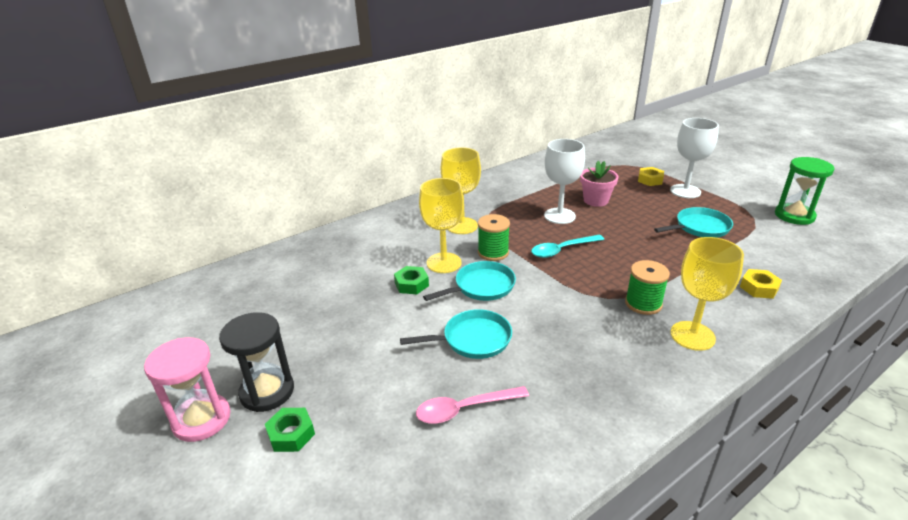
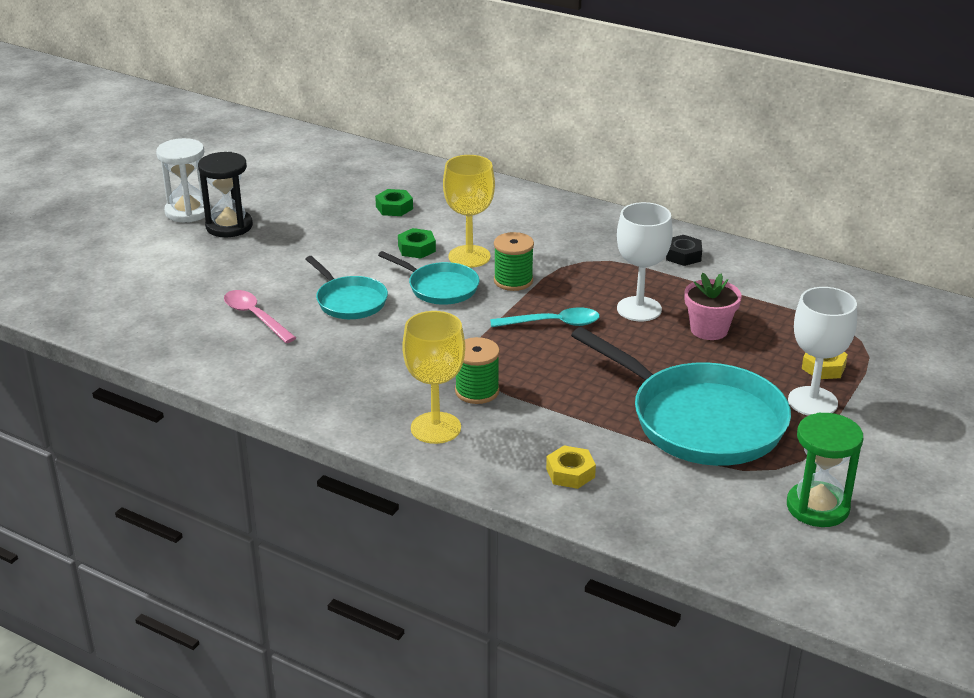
camera: 65 degrees right, 0 degrees up
(201, 419) = (188, 212): pink hourglass -> white hourglass
(291, 434) = (191, 250): green nut -> green nut (394, 208)
(461, 226) = (557, 249): yellow goblet -> none
(503, 187) = (683, 255): none -> black nut
(562, 250) = (553, 323): turquoise spoon -> turquoise spoon turned 135 degrees clockwise
(699, 227) = (700, 420): turquoise pan -> turquoise pan, size x1.90

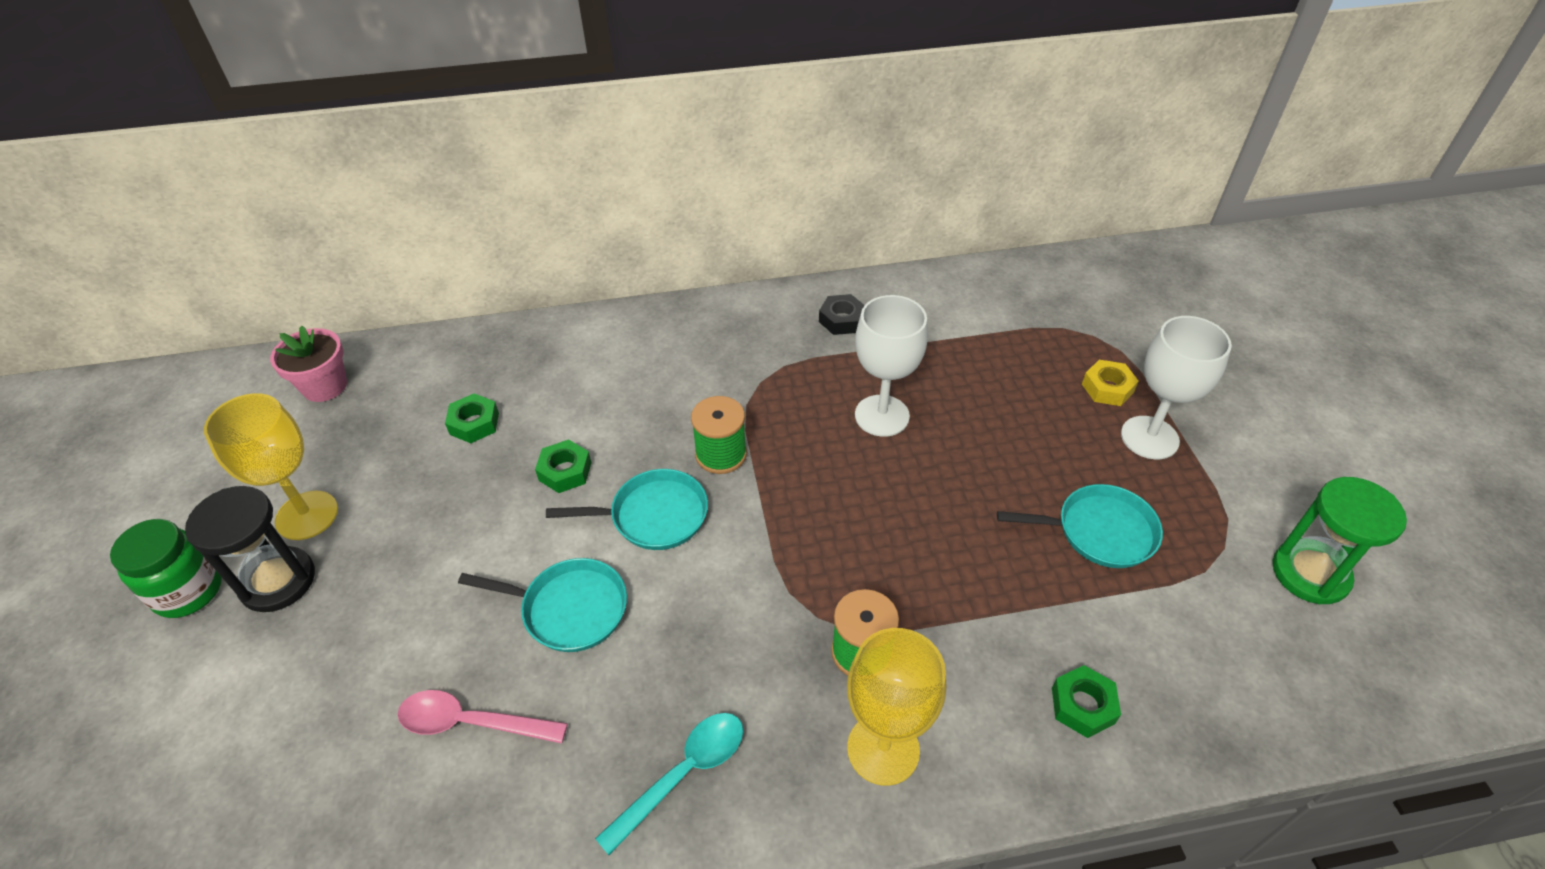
camera: 40 degrees left, 15 degrees up
(188, 212) = (188, 591): white hourglass -> green jar
(469, 256) = (637, 447): yellow goblet -> yellow goblet (307, 515)
(553, 323) = (826, 490): turquoise spoon -> turquoise spoon (684, 773)
(570, 473) = (1083, 705): yellow nut -> green nut
(700, 420) = (1099, 531): turquoise pan -> turquoise pan, size x0.53
(709, 330) = (970, 403): pink flower pot -> pink flower pot (325, 386)

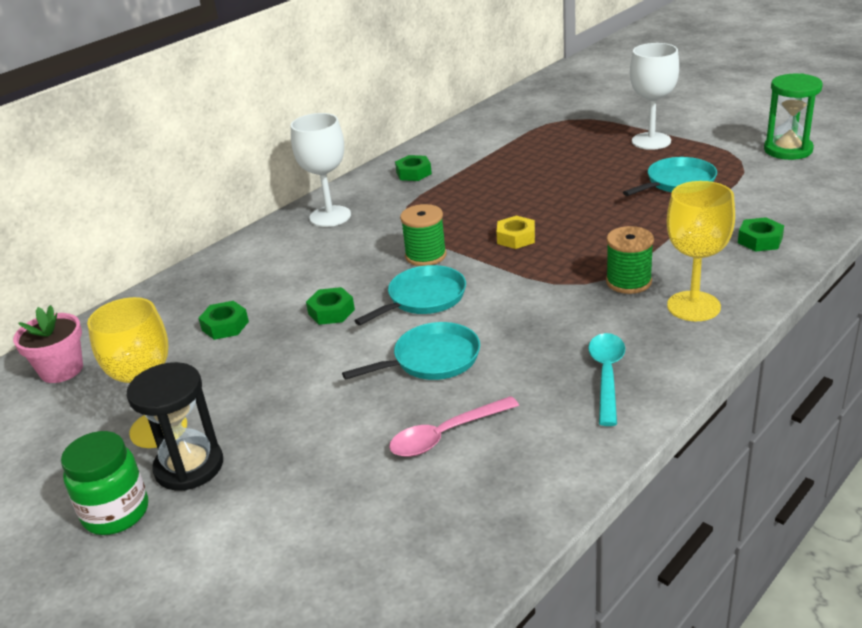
camera: 35 degrees left, 15 degrees down
(842, 320) = (413, 173): black nut -> green nut
(882, 416) = (499, 197): white goblet -> white goblet (330, 216)
(1107, 388) = (604, 134): yellow nut -> yellow nut (516, 238)

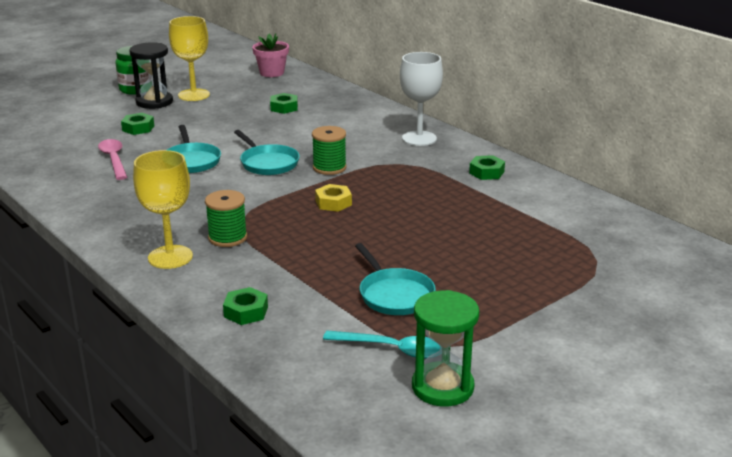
camera: 95 degrees right, 5 degrees down
(331, 312) = (275, 135): green nut -> green nut (138, 128)
(607, 375) = (120, 211): turquoise spoon -> turquoise spoon (392, 349)
(651, 141) = (510, 300): white goblet -> none

